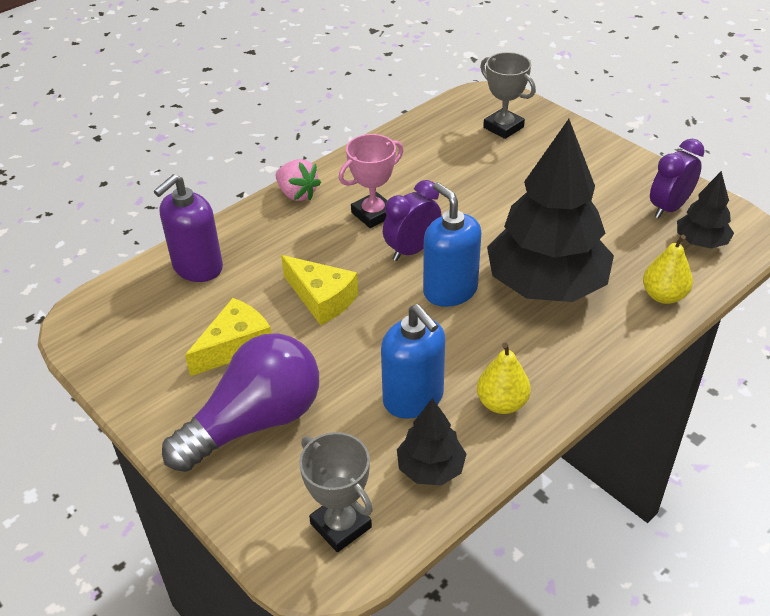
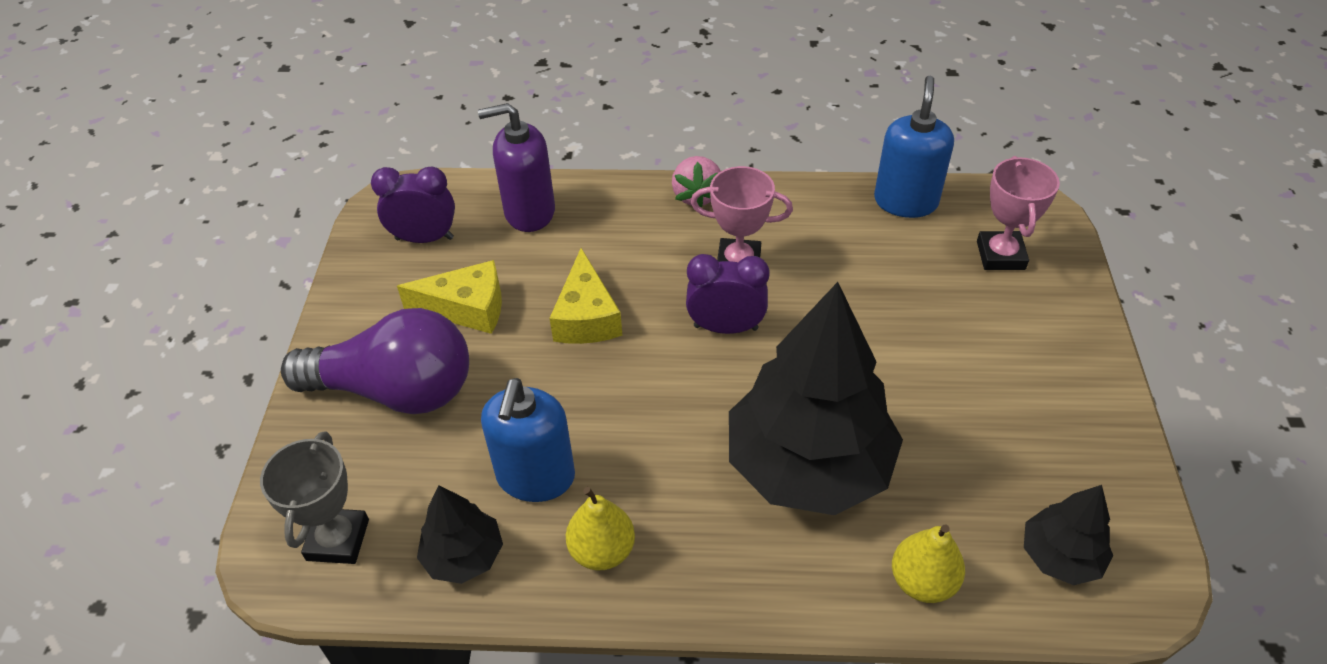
camera: 45 degrees right, 5 degrees up
(450, 290) = (706, 396): blue soap dispenser -> blue soap dispenser (905, 201)
(503, 127) = (1000, 255): grey trophy -> pink trophy
(669, 208) = (1076, 486): purple clock -> purple clock (424, 238)

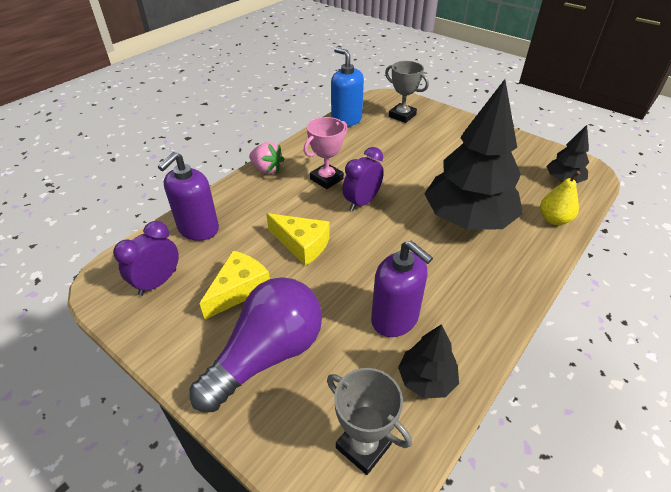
camera: 55 degrees left, 5 degrees down
(535, 477) = (395, 319): blue soap dispenser -> purple soap dispenser
(602, 550) = (466, 315): yellow pear -> none
(1000, 255) = (402, 116): pink trophy -> grey trophy

